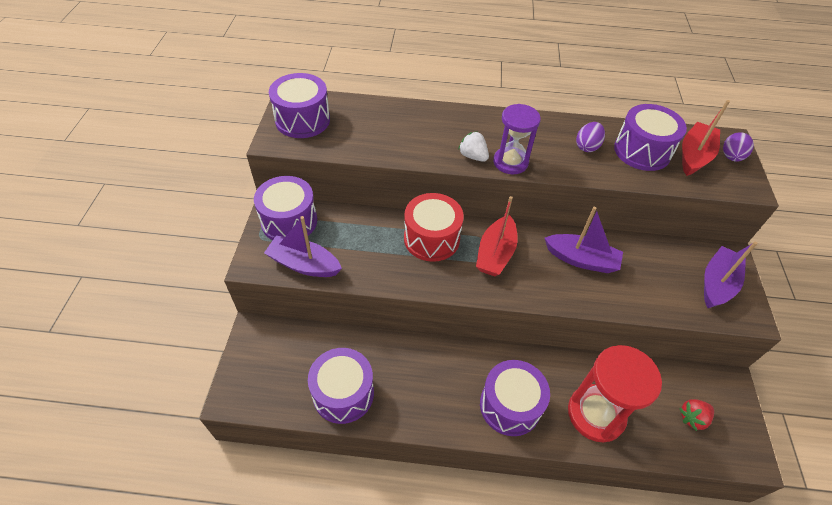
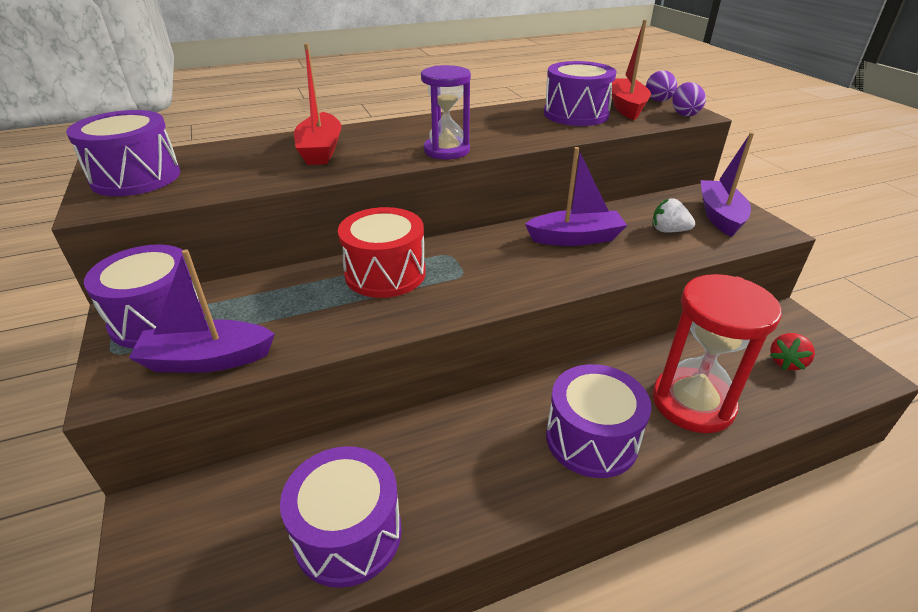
camera: 25 degrees left, 15 degrees down
(473, 156) = (398, 156): white strawberry -> white strawberry (668, 231)
(495, 253) = (475, 263): red boat -> red boat (320, 150)
(587, 146) = (519, 123): purple egg -> purple egg (684, 114)

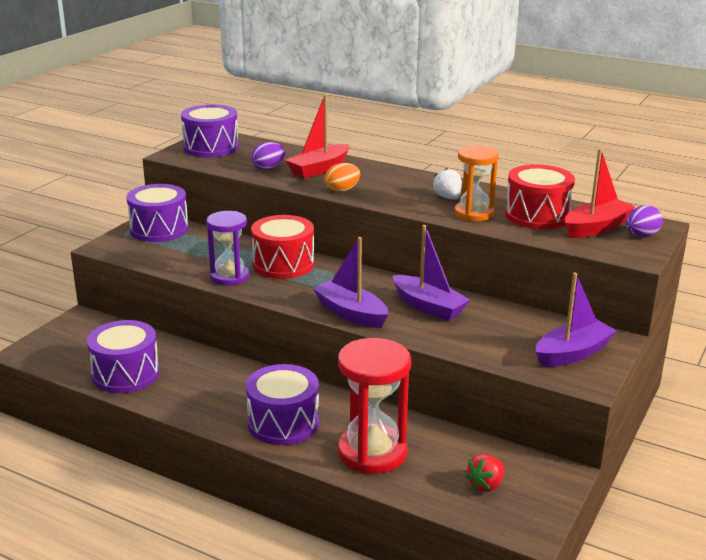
camera: 50 degrees right, 10 degrees down
(207, 359) = (147, 256): purple boat -> purple boat (351, 313)
(392, 158) = (342, 190): none -> orange egg
(446, 150) = (383, 199): purple hourglass -> purple hourglass (229, 277)
(537, 131) = (474, 213): none -> orange hourglass
(576, 114) = (537, 215): purple drum -> red drum
(668, 231) = (504, 338): white strawberry -> white strawberry (448, 197)
(684, 114) = (627, 252): purple egg -> purple egg (268, 168)
(786, 362) = (485, 485): red strawberry -> red strawberry turned 45 degrees counterclockwise

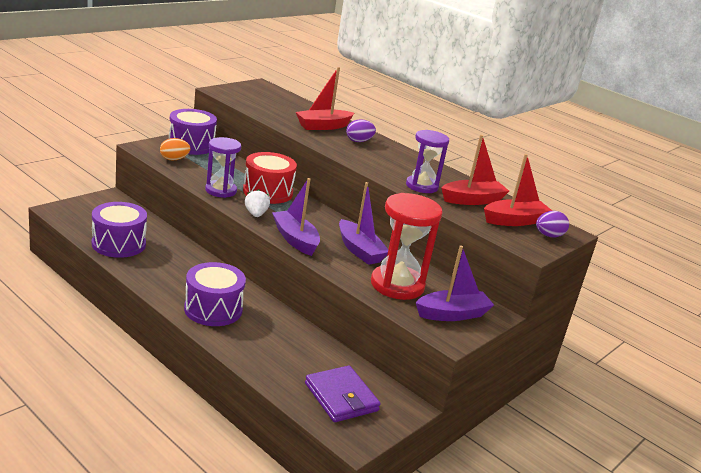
camera: 10 degrees right, 0 degrees up
(211, 147) = (252, 92): purple drum -> none
(268, 168) = (284, 116): purple egg -> purple egg (359, 141)
(342, 190) = (329, 145): orange egg -> orange egg (174, 159)
(372, 452) = (267, 349): red hourglass -> red hourglass (397, 285)
(448, 197) = (409, 170): white strawberry -> white strawberry (256, 214)
(474, 213) = (421, 186): orange hourglass -> purple hourglass
(485, 485) = (341, 397): red strawberry -> purple wallet
(537, 215) = (472, 200): red drum -> red boat

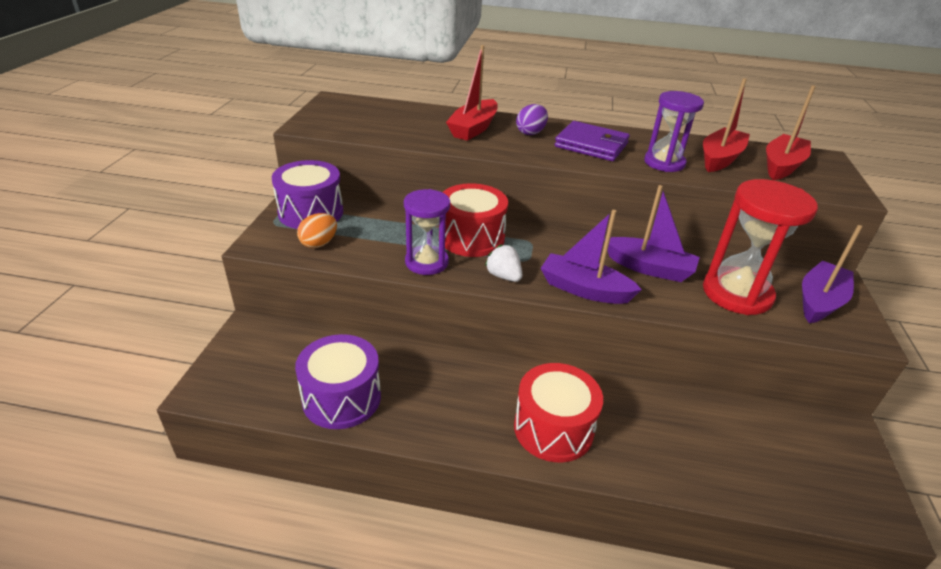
camera: 30 degrees left, 10 degrees up
(213, 309) = (553, 428): purple drum -> red drum
(341, 397) = (799, 463): purple wallet -> purple wallet (591, 145)
(548, 236) = (826, 170): purple egg -> none

